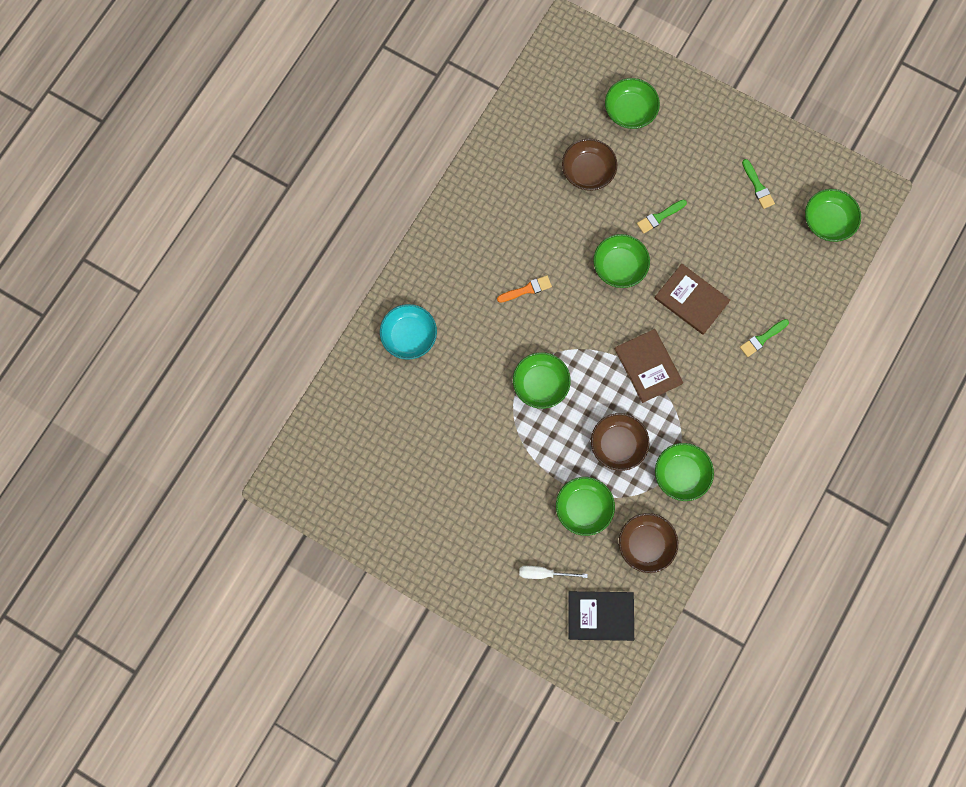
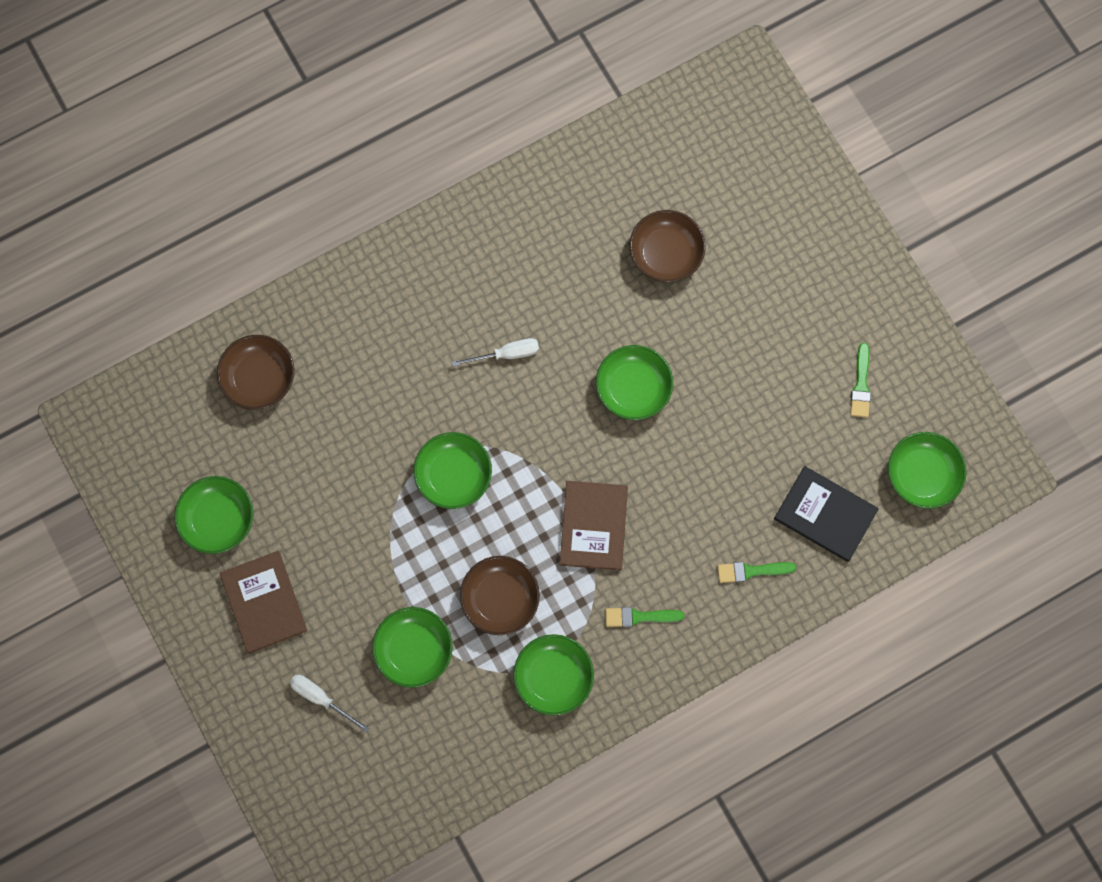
camera: 30 degrees right, 0 degrees up
(409, 336) = (336, 332): turquoise bowl -> none
(527, 289) = (506, 354): orange brush -> white screwdriver
(600, 616) = (356, 786): black book -> black book (825, 514)
(630, 110) = (761, 208): green bowl -> green bowl (218, 518)
(646, 544) = (460, 734): brown bowl -> brown bowl (259, 377)
(659, 217) = (717, 356): green brush -> green brush (639, 617)
(691, 300) = (694, 476): brown book -> brown book (263, 602)

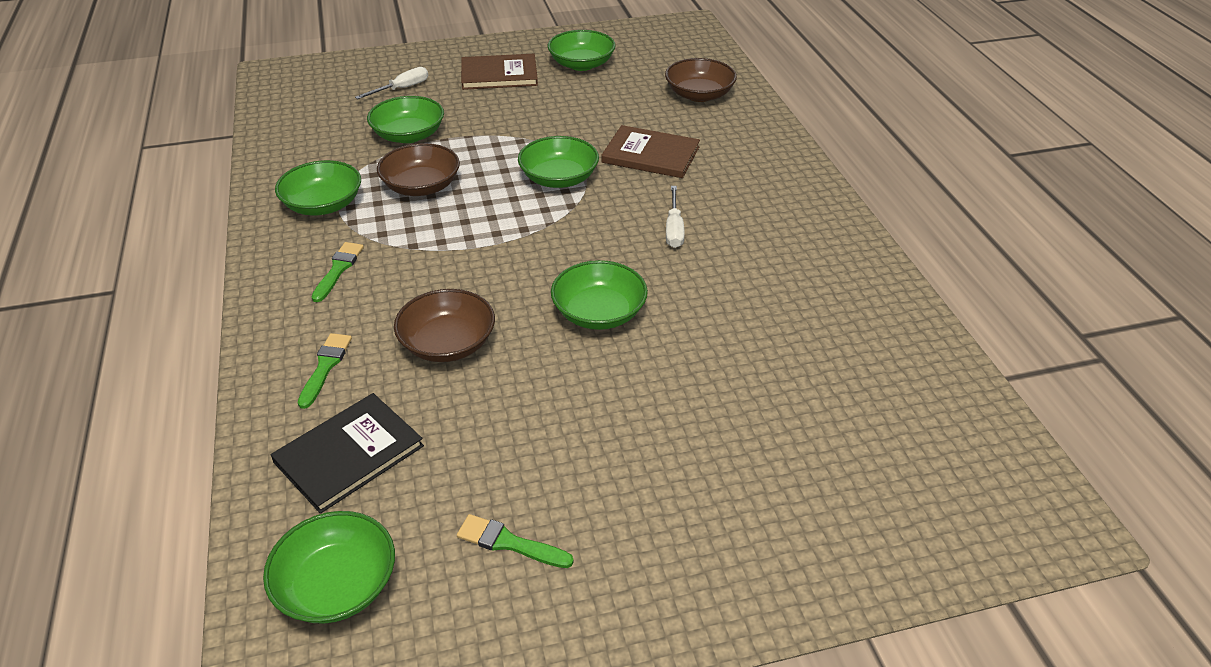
camera: 105 degrees right, 35 degrees down
(593, 526) = (455, 255): brown book -> brown book (650, 155)
(665, 253) = (768, 374): brown bowl -> brown bowl (448, 343)

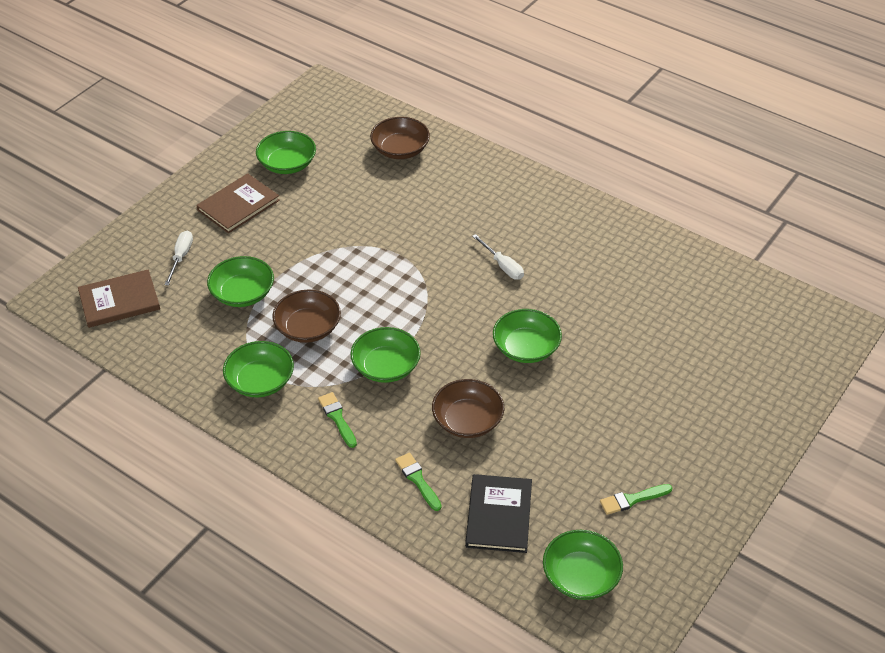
camera: 40 degrees left, 5 degrees up
(559, 178) = (390, 269): green bowl -> green bowl (386, 367)
(650, 155) = (426, 218): brown book -> brown book (119, 301)

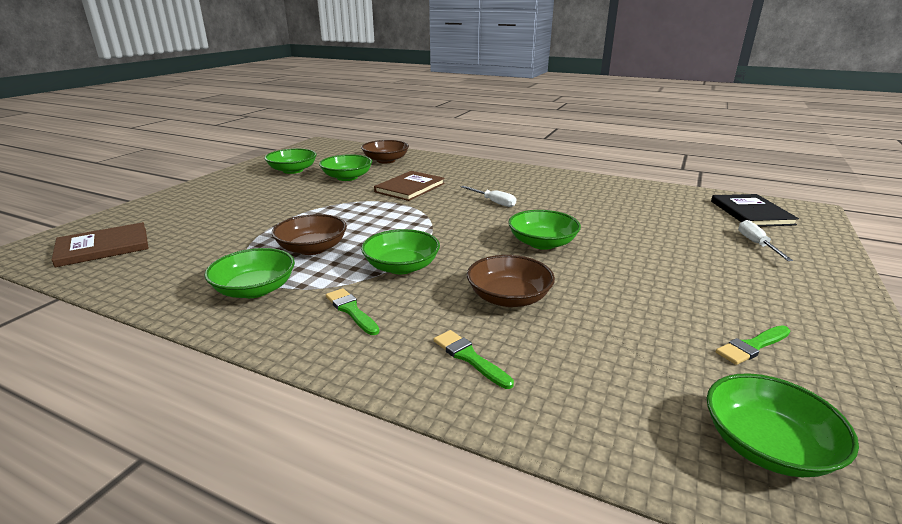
camera: 10 degrees left, 20 degrees down
(181, 257) = (183, 217): white screwdriver -> white screwdriver (756, 244)
(238, 205) = (247, 189): brown book -> brown book (410, 187)
(242, 293) = (243, 233): green bowl -> green bowl (347, 177)
(498, 515) = (596, 383): black book -> black book (751, 212)

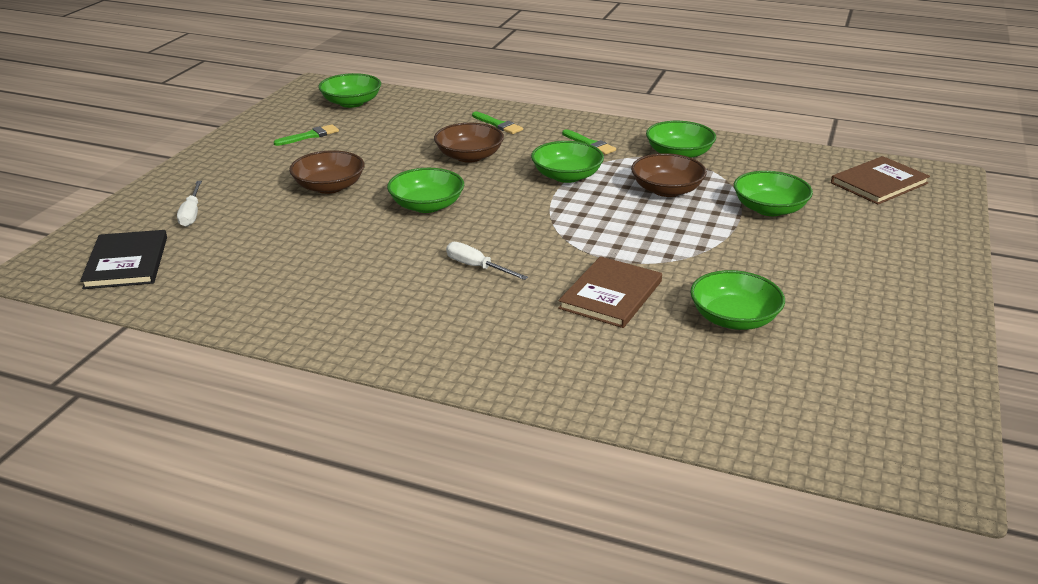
camera: 175 degrees right, 5 degrees up
(293, 170) = (853, 336): green bowl -> green bowl (769, 209)
(386, 160) = (703, 386): brown bowl -> brown bowl (329, 187)

